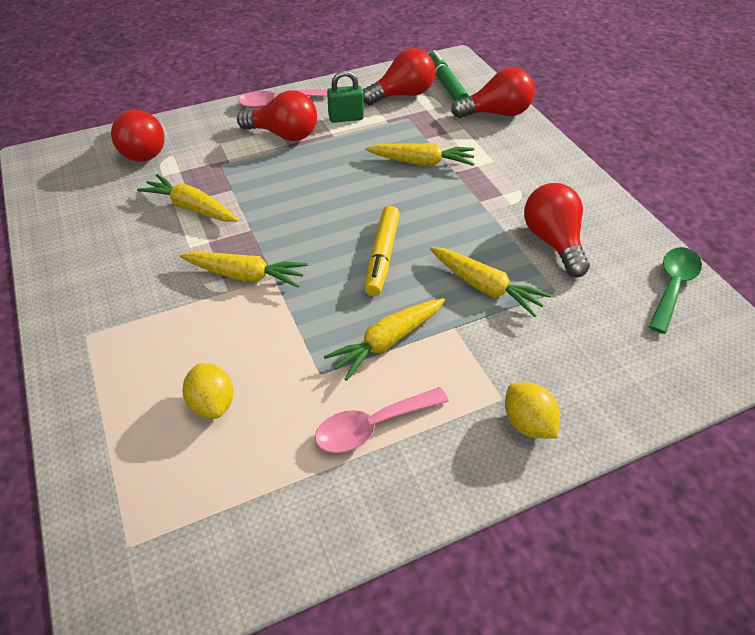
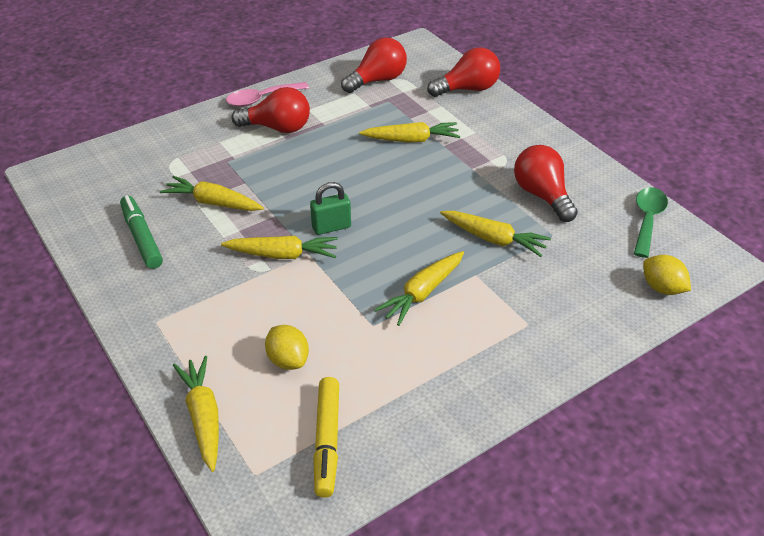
camera: 10 degrees left, 5 degrees down
(96, 461) = (203, 417): none -> yellow carrot
(142, 150) = (147, 156): red light bulb -> none
(346, 118) = (331, 107): green padlock -> green padlock (331, 227)
(372, 426) = (428, 359): pink spoon -> none
(382, 256) = (398, 224): yellow marker -> yellow marker (327, 441)
(446, 84) = (415, 67): green marker -> green marker (142, 237)
(527, 423) = (552, 339): yellow lemon -> yellow lemon (662, 288)

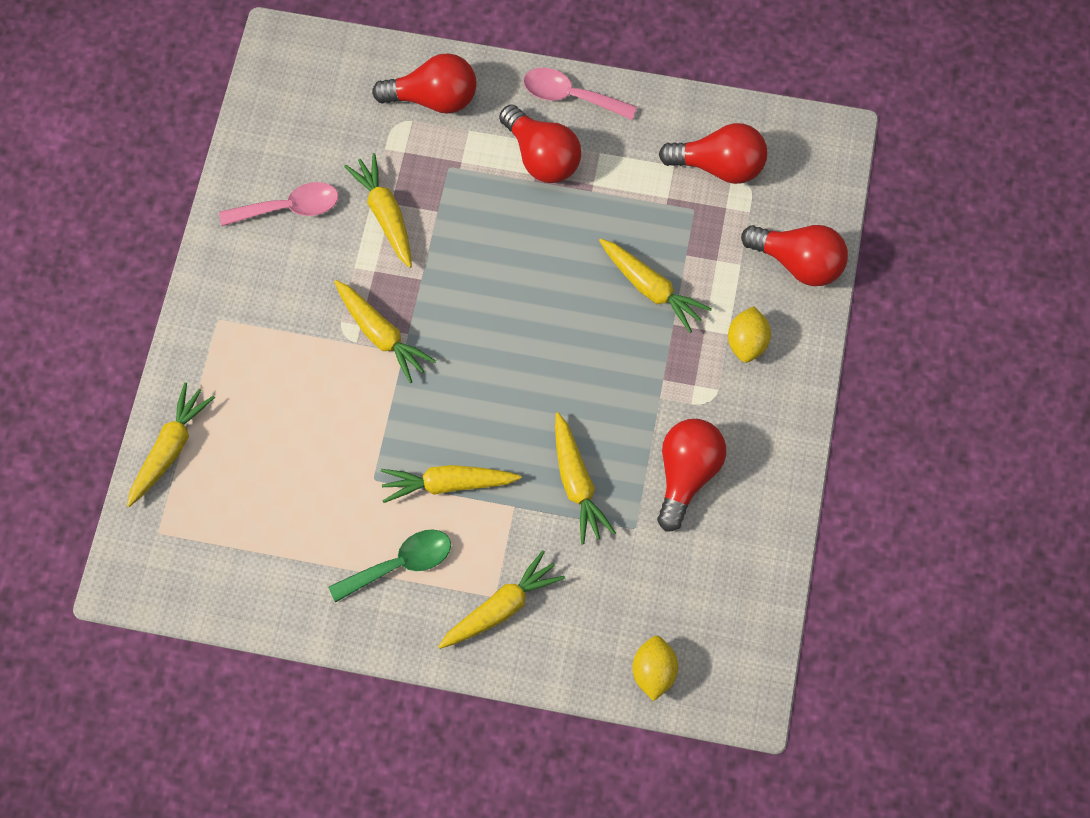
camera: 45 degrees right, 25 degrees up
(142, 237) = (289, 208): green marker -> pink spoon
(180, 141) = (434, 98): none -> red light bulb
(288, 360) = (276, 452): yellow lemon -> yellow lemon (747, 343)
(327, 441) = (231, 552): yellow marker -> none
(331, 227) = (454, 339): green padlock -> none
(539, 327) = (501, 608): none -> yellow carrot
(647, 220) = (746, 594): green spoon -> green spoon (400, 564)

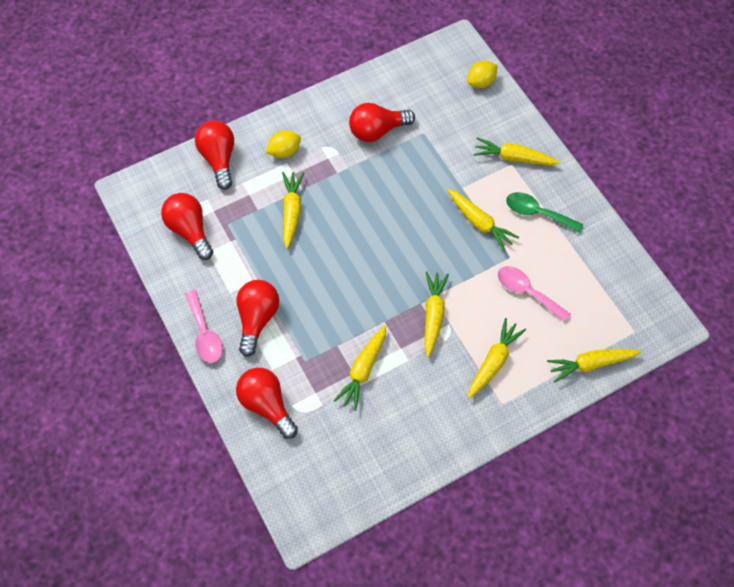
camera: 130 degrees left, 5 degrees down
(289, 208) = (404, 424): pink spoon -> pink spoon (527, 292)
(577, 483) = (425, 171): yellow carrot -> yellow carrot (493, 362)

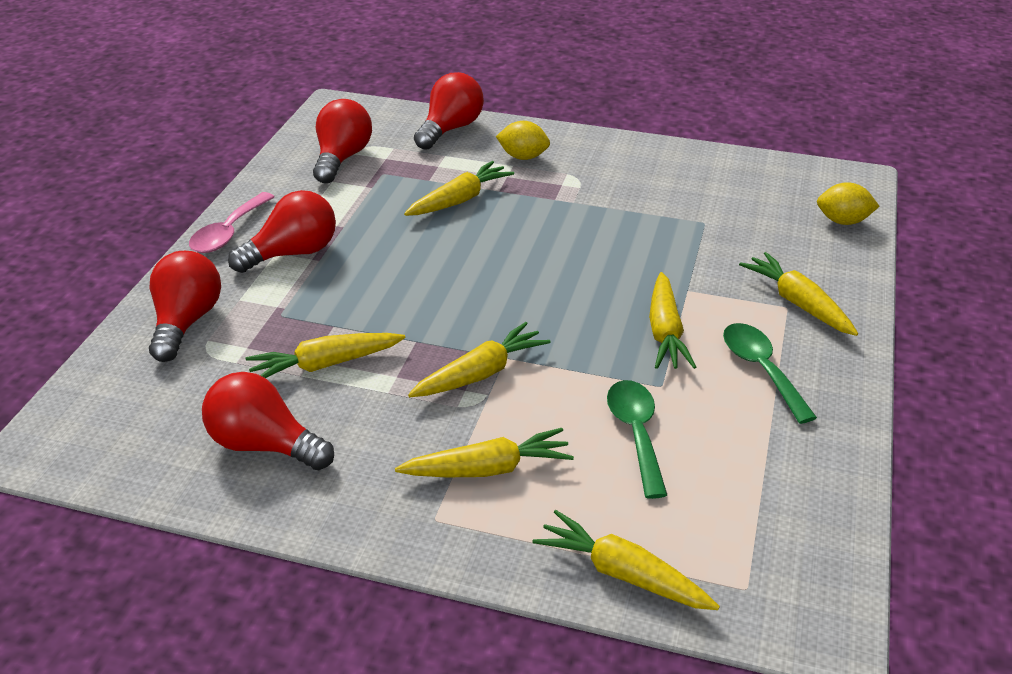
camera: 45 degrees right, 25 degrees down
(377, 131) = (650, 193): red light bulb -> red light bulb (264, 445)
(527, 292) = (636, 433): pink spoon -> green spoon

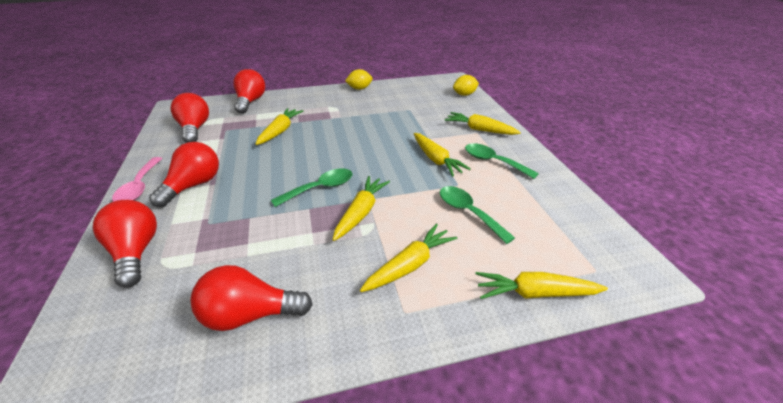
camera: 30 degrees left, 0 degrees up
(326, 364) = (260, 242): yellow carrot -> none
(451, 317) = (320, 188): none -> green spoon
(523, 157) = (299, 104): yellow lemon -> yellow lemon (359, 89)

